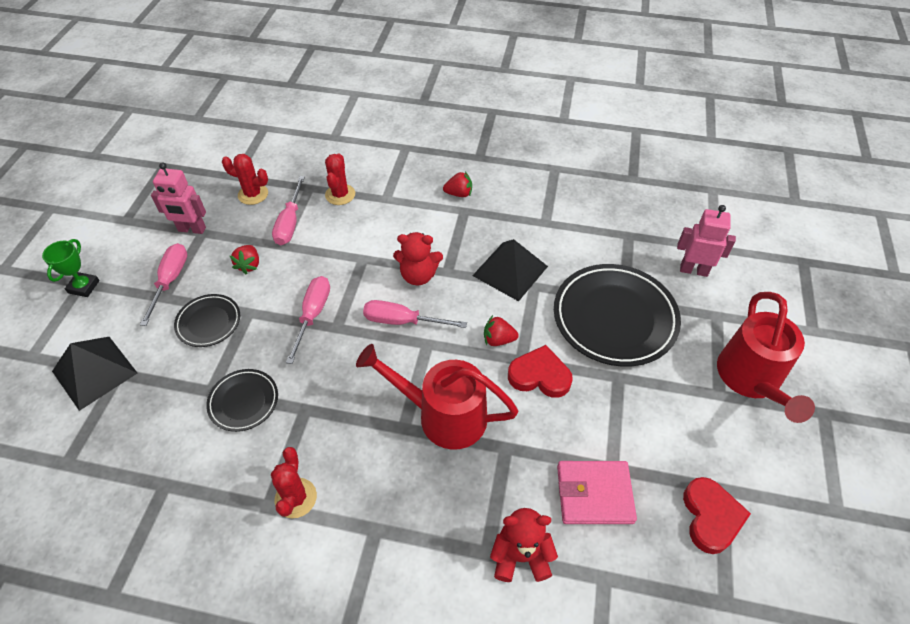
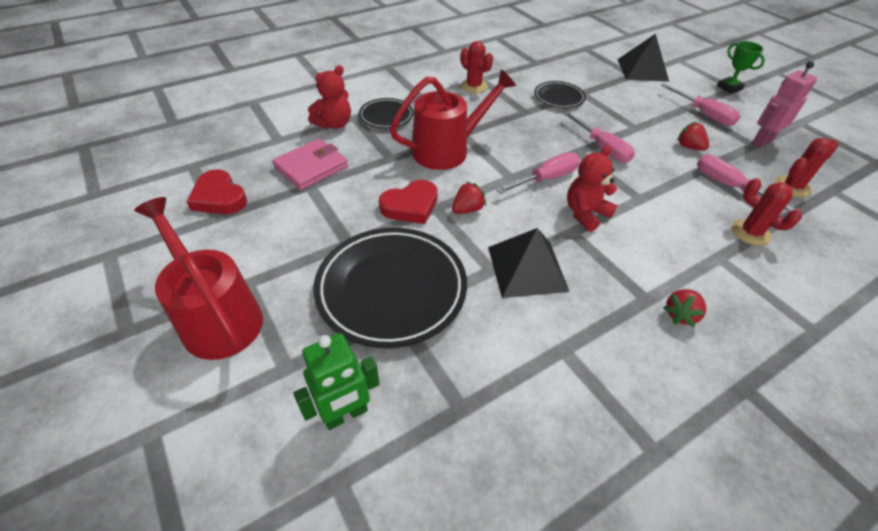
camera: 135 degrees right, 5 degrees down
(209, 322) = (642, 112): black plate -> black plate (386, 116)
(693, 270) = (345, 414): pink robot -> green robot

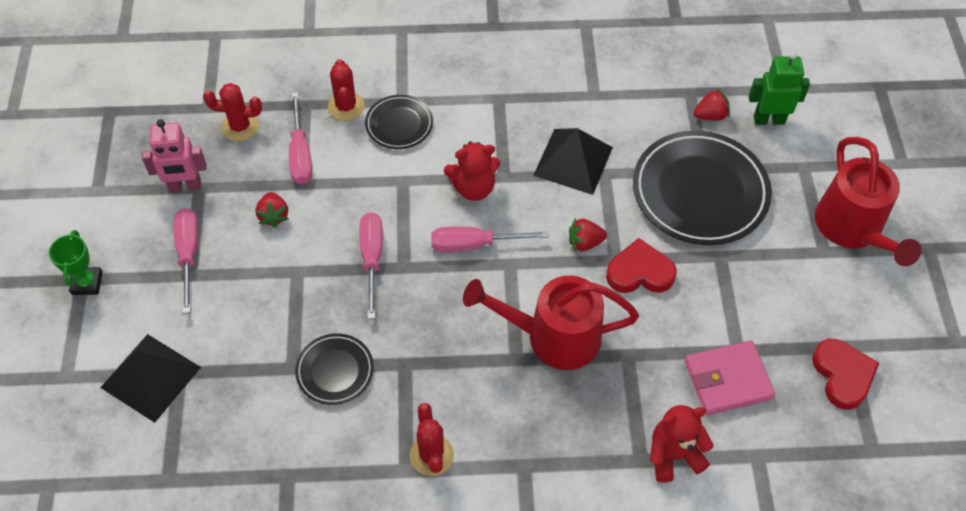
camera: 150 degrees left, 10 degrees up
(386, 116) = (596, 440): black plate -> black plate (399, 125)
(680, 314) = (485, 78): red strawberry -> red strawberry (710, 115)

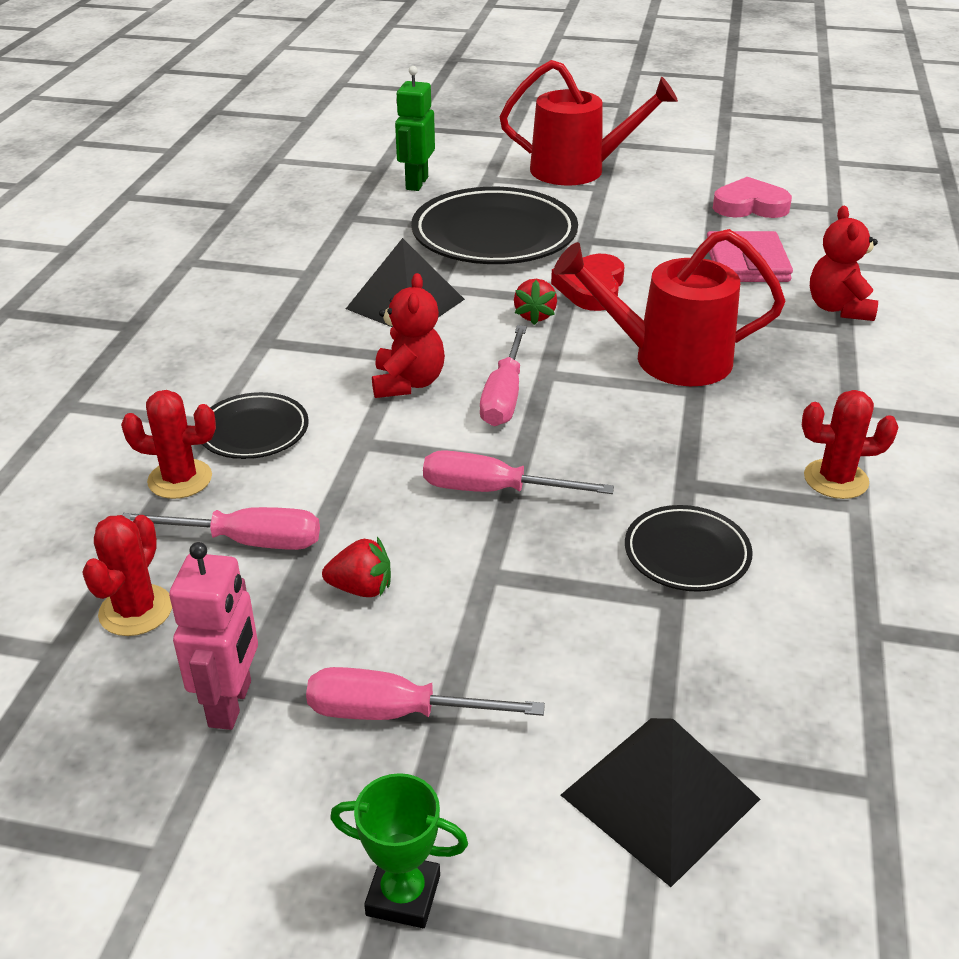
camera: 75 degrees left, 20 degrees down
(552, 337) = (667, 359): red watering can -> red watering can turned 75 degrees clockwise
(710, 115) = (390, 211): red strawberry -> none
(842, 375) = (750, 206): red heart -> pink heart

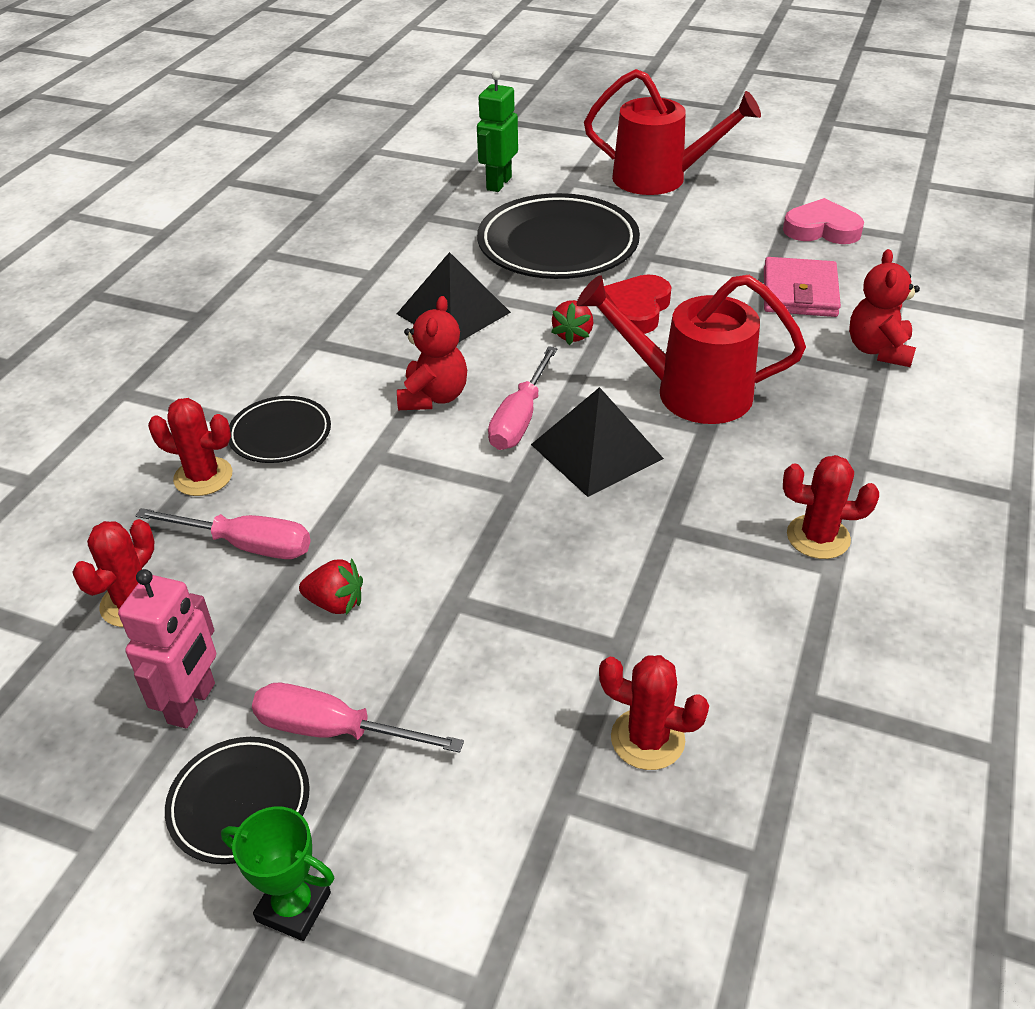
camera: 10 degrees right, 5 degrees up
(493, 490) = (482, 516): pink screwdriver -> none
(659, 797) = (550, 844): black pyramid -> black pyramid (596, 451)
(686, 554) = (647, 601): black plate -> black plate (239, 803)
(727, 683) = (647, 739): none -> red cactus

